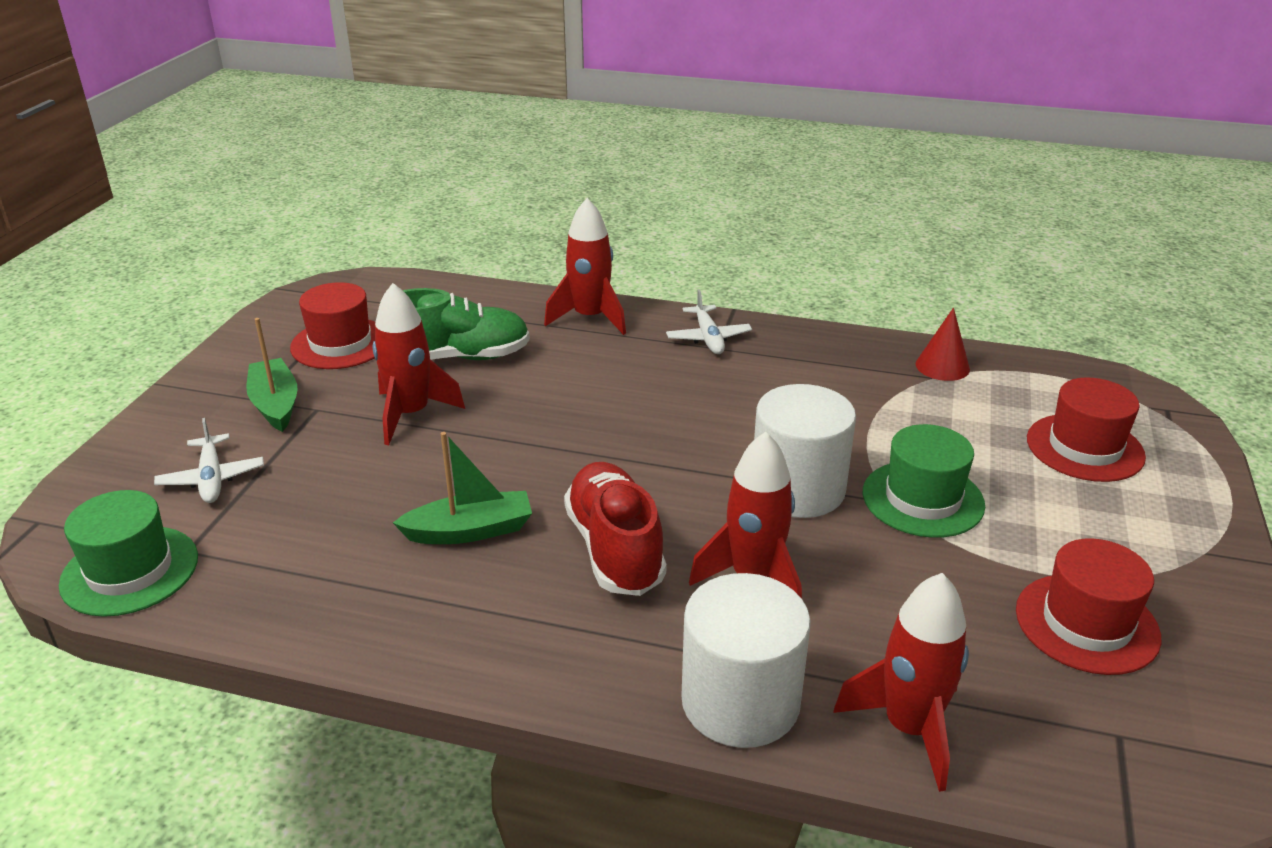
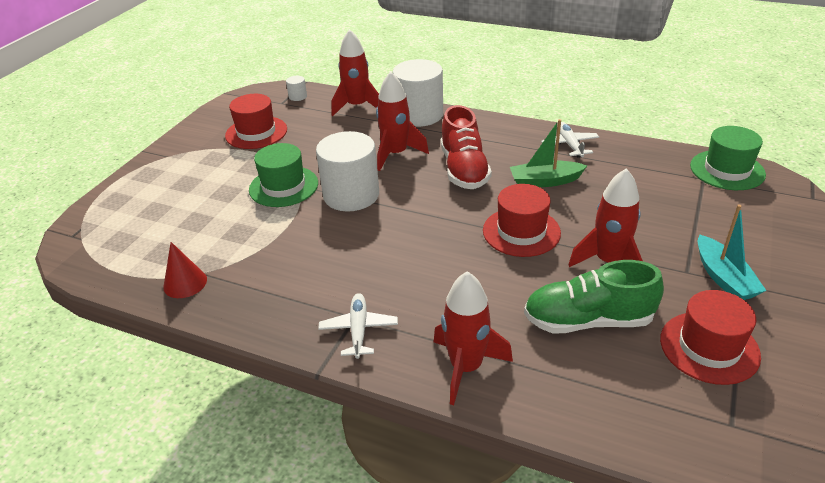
camera: 170 degrees left, 5 degrees up
(212, 478) = (725, 219): white plane -> white plane (569, 145)
(275, 404) = (723, 278): green boat -> turquoise boat
(1085, 448) = (159, 211): red hat -> red hat (521, 232)
(1096, 764) = (298, 96): none -> white cylinder

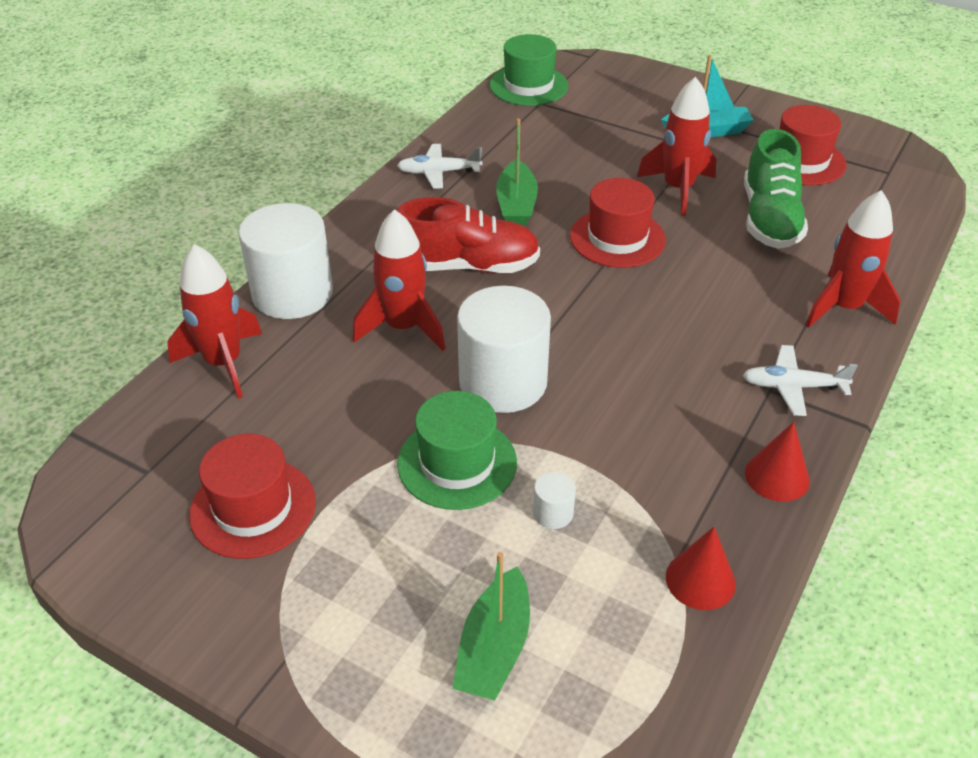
camera: 85 degrees left, 5 degrees up
(157, 212) = (494, 648): none -> green boat
(266, 319) = (777, 476): none -> red cone
(298, 96) = (135, 446): white cylinder -> white cylinder (553, 513)

